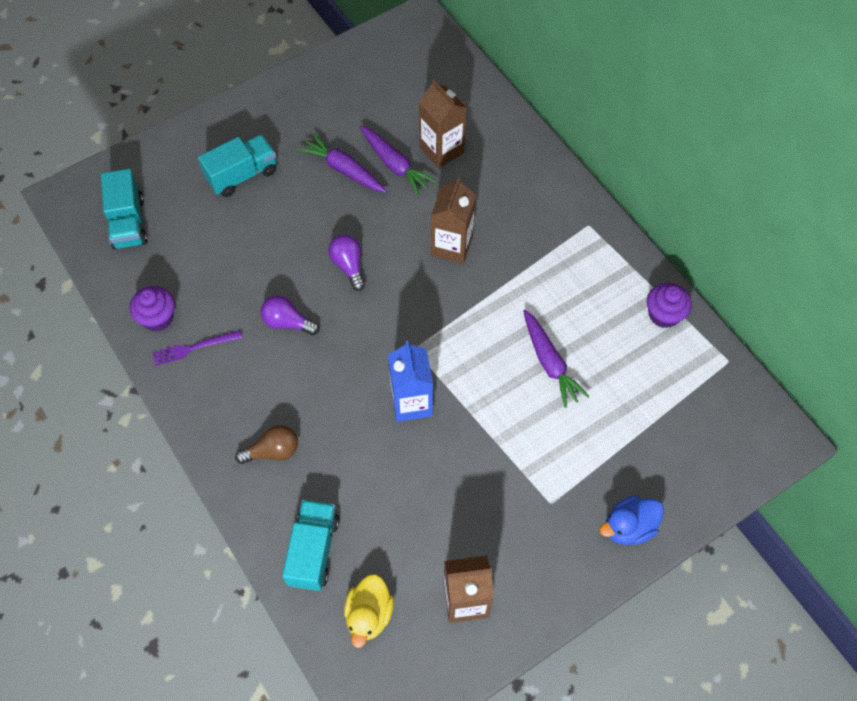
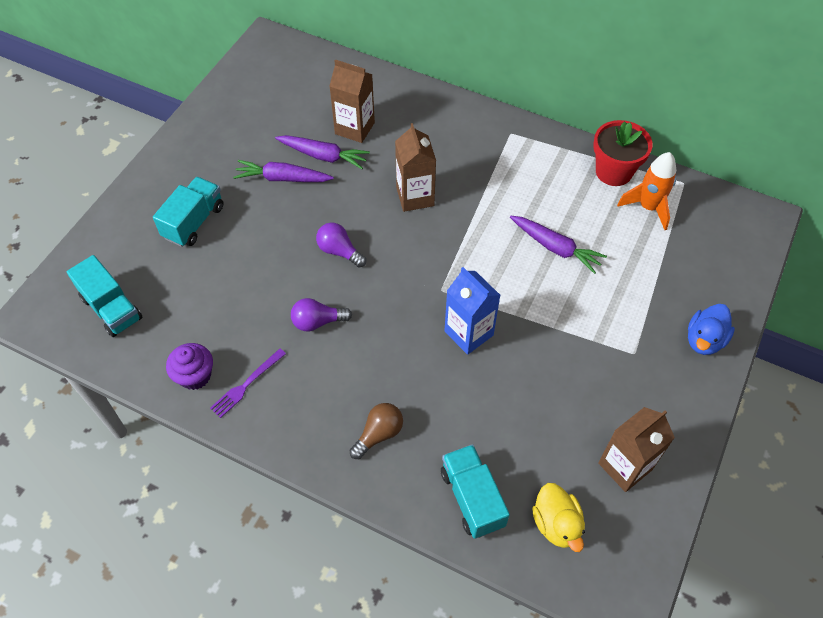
camera: 30 degrees left, 5 degrees down
(664, 314) = (613, 172): purple cupcake -> red flower pot
(672, 368) = (648, 207): none -> orange rocket

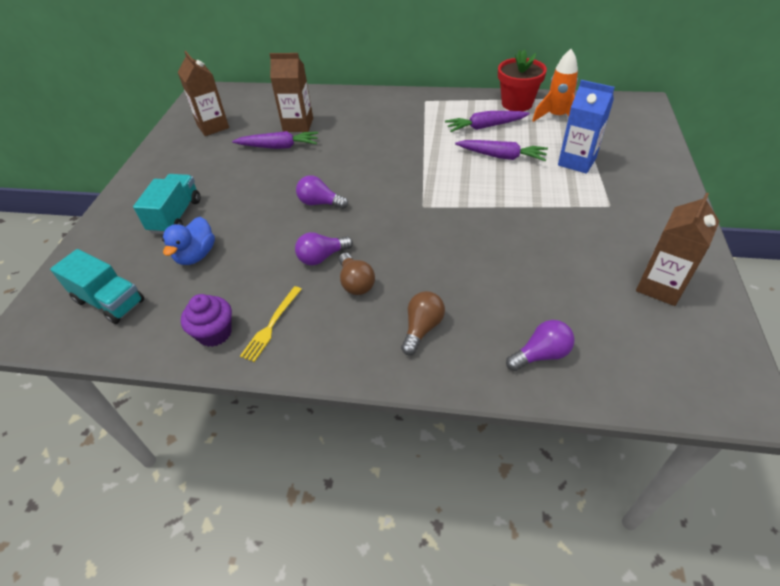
camera: 15 degrees left, 10 degrees down
(246, 384) = (271, 325): purple fork -> yellow fork
(283, 178) = (249, 168): purple carrot -> purple carrot (485, 127)
(338, 363) = (356, 283): none -> brown light bulb
(415, 197) = (369, 153): brown carton -> brown carton (213, 126)
(468, 333) = (463, 229): blue carton -> blue carton (577, 162)
(472, 498) = (541, 354): turquoise truck -> purple light bulb
(556, 524) = (632, 351): yellow duck -> none
(704, 340) = (657, 183): blue duck -> blue duck (196, 255)

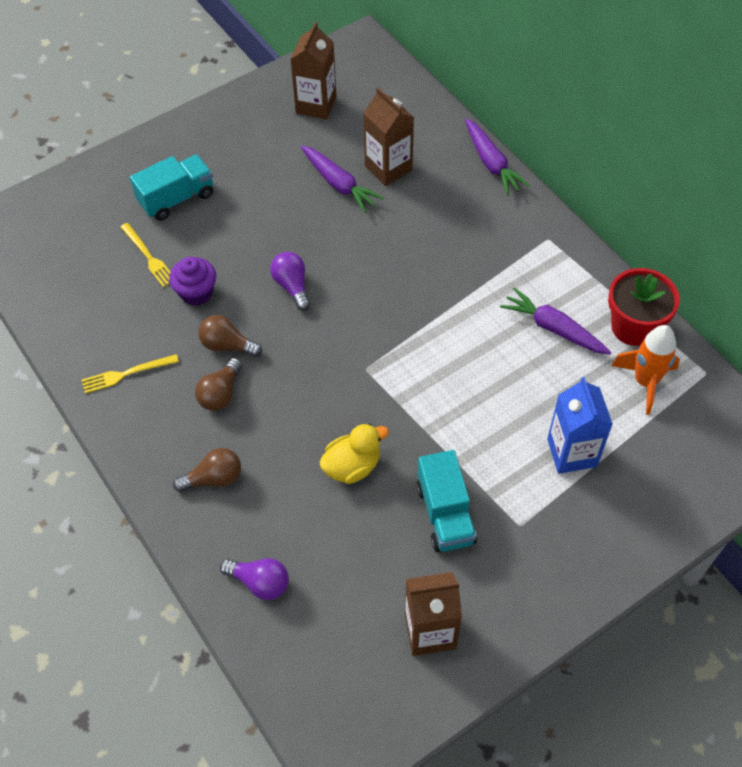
camera: 45 degrees right, 10 degrees up
(110, 301) = (56, 249): turquoise truck -> turquoise truck (445, 514)
(196, 255) = (148, 257): blue duck -> yellow fork
(215, 333) = (87, 344): purple cupcake -> purple cupcake (196, 292)
(322, 257) = (227, 345): purple light bulb -> brown light bulb
(490, 251) = (352, 466): none -> yellow duck
(501, 156) = (512, 379): purple carrot -> purple carrot (491, 163)

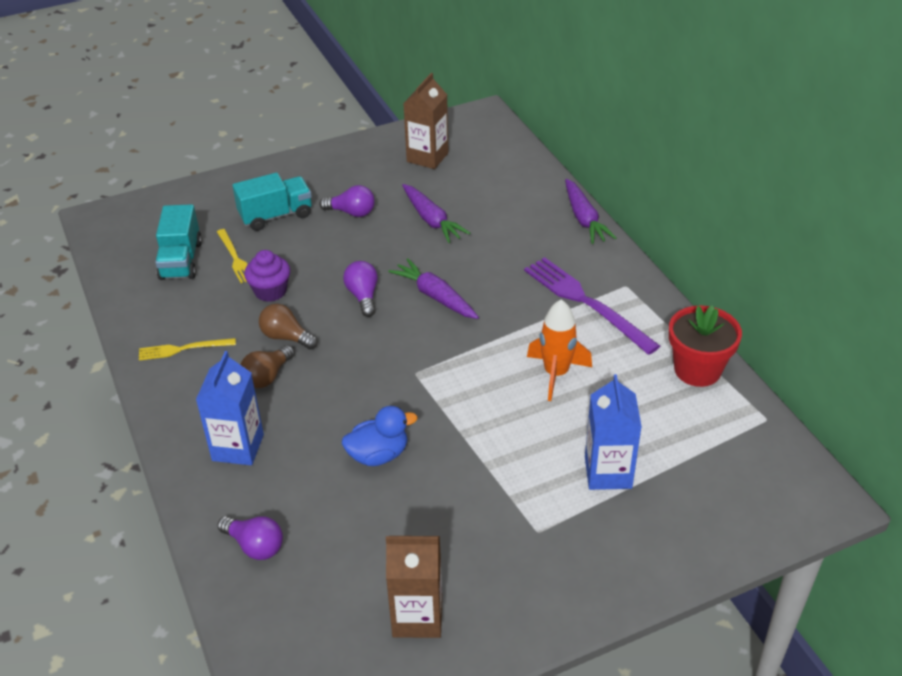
camera: 10 degrees right, 15 degrees down
(213, 478) = (238, 447): brown light bulb -> blue carton
(254, 185) = (351, 212): none -> purple light bulb
(352, 466) = (378, 455): yellow duck -> blue duck
(388, 168) = (482, 212): brown carton -> none
(445, 514) = (461, 510): turquoise truck -> turquoise truck (181, 260)
(513, 264) = (586, 302): none -> purple fork
(554, 328) = (614, 361): purple carrot -> purple carrot (435, 296)
(645, 382) = (700, 419): orange rocket -> orange rocket (556, 374)

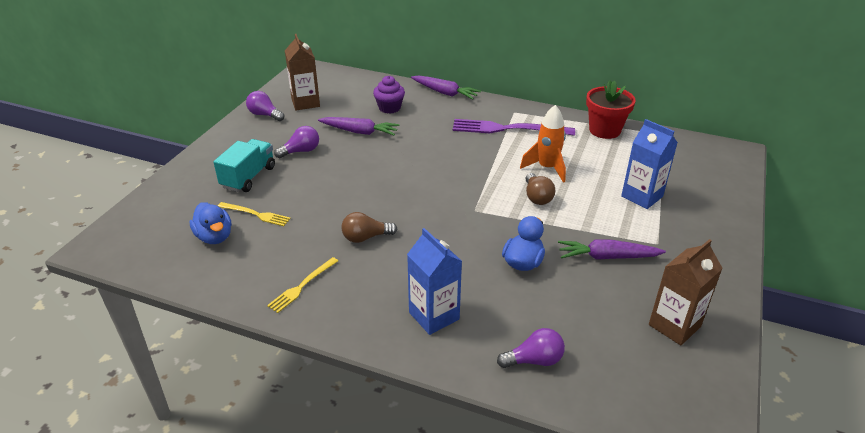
camera: 45 degrees left, 5 degrees down
(181, 260) = (214, 237): turquoise truck -> blue duck
(267, 376) = (388, 265): brown light bulb -> brown light bulb (537, 197)
(270, 291) = (313, 219): purple cupcake -> purple cupcake (389, 108)
(363, 296) = (380, 189): purple light bulb -> purple light bulb (264, 115)
(435, 296) = (424, 167): purple carrot -> purple carrot (607, 257)

